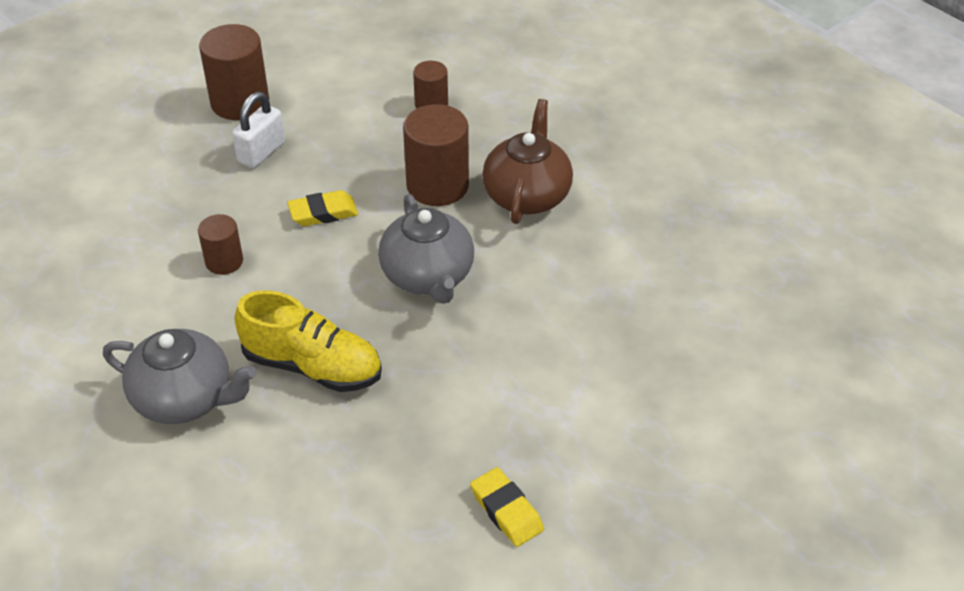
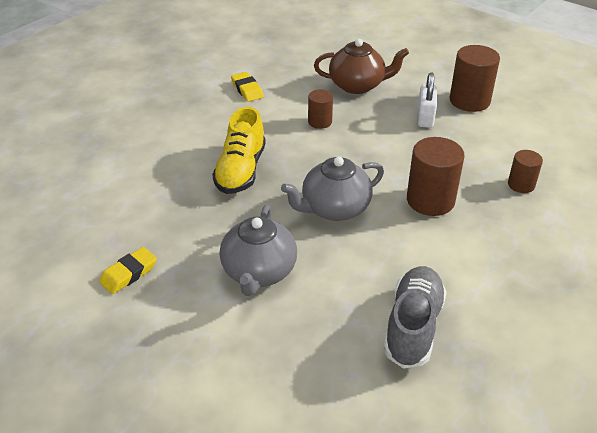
camera: 80 degrees right, 5 degrees down
(185, 398) = (208, 129): grey teapot -> grey teapot (259, 272)
(261, 152) = (425, 118): white padlock -> white padlock turned 75 degrees clockwise
(323, 213) = (378, 152): yellow eraser -> yellow eraser (247, 90)
(527, 195) = (442, 250): brown teapot -> brown teapot (357, 85)
(640, 244) = (413, 326): none -> grey shoe

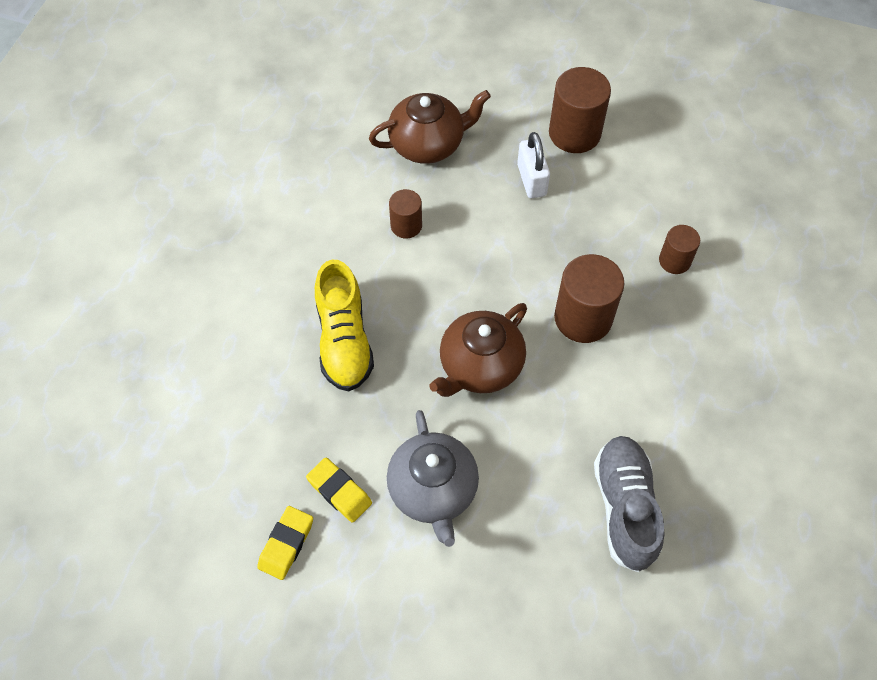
camera: 20 degrees left, 20 degrees up
(247, 90) = (289, 193): yellow eraser -> yellow eraser (339, 492)
(334, 208) = (480, 366): grey teapot -> brown teapot

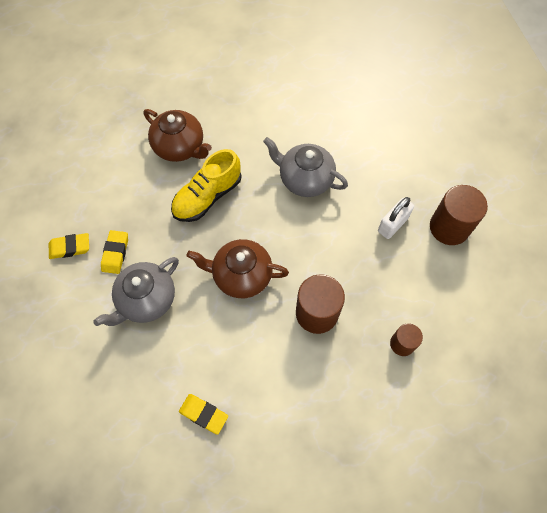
camera: 55 degrees right, 5 degrees up
(406, 225) = (305, 179): brown cylinder -> grey teapot
(428, 144) = (370, 154): brown teapot -> brown teapot (180, 147)
(625, 507) = (203, 414): grey shoe -> yellow eraser

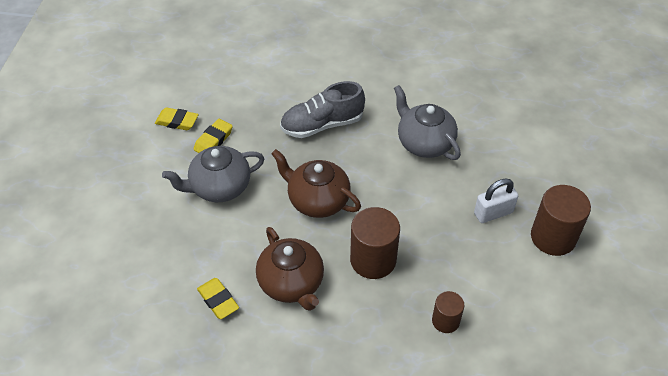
camera: 25 degrees right, 15 degrees down
(180, 147) = (319, 76): brown teapot -> brown teapot (291, 283)
(207, 196) = (322, 125): yellow shoe -> grey shoe

